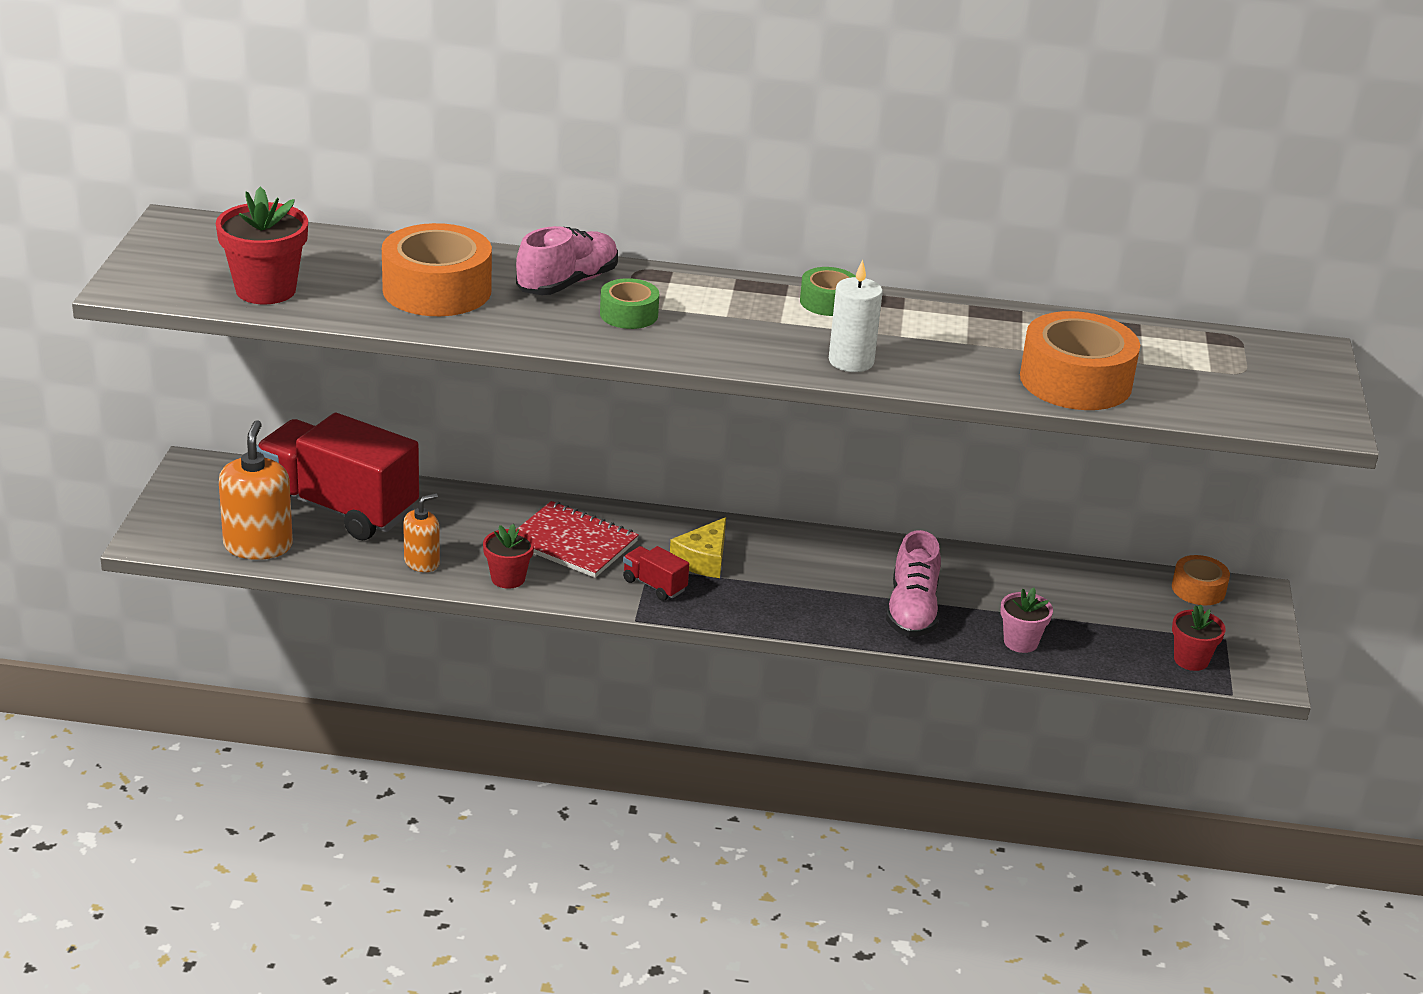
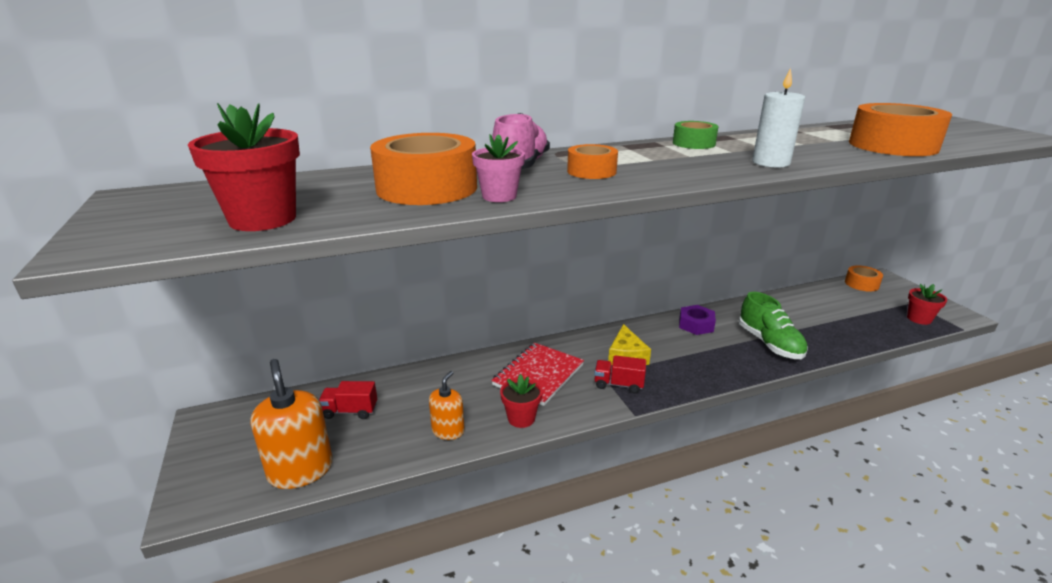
camera: 25 degrees left, 5 degrees down
(338, 508) = (350, 411): red truck -> red truck, size x0.40
(572, 543) = (538, 375): red notebook -> red notebook turned 60 degrees counterclockwise
(629, 314) = (591, 171): green tape -> orange tape
(847, 555) = (696, 325): none -> purple nut
(912, 611) = (769, 344): pink shoe -> green shoe
(1020, 642) = (841, 340): pink flower pot -> pink flower pot (499, 196)

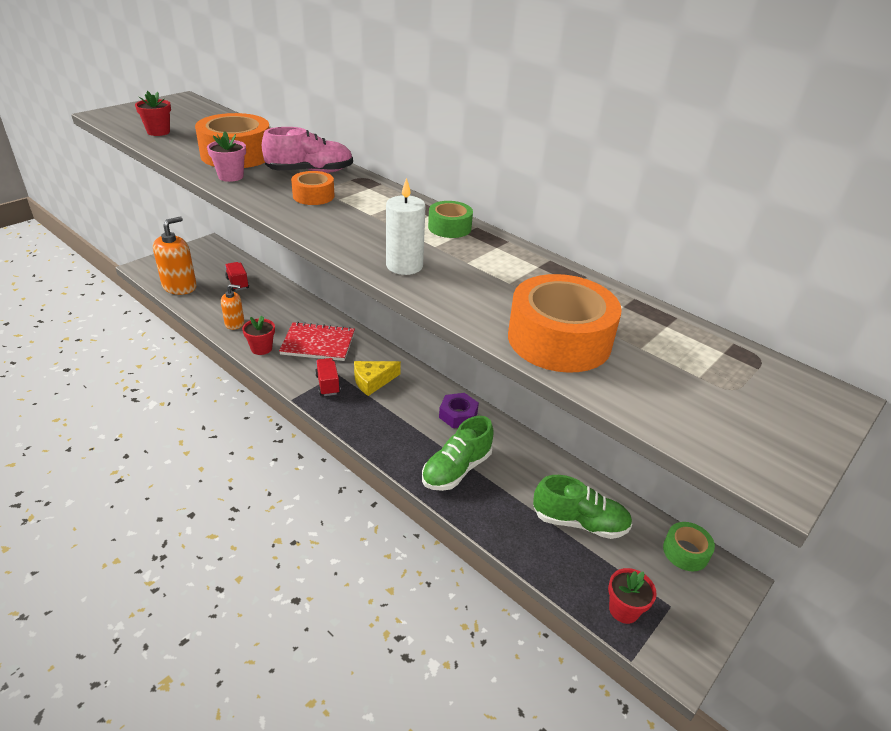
camera: 60 degrees right, 10 degrees up
(263, 219) = (158, 132): red flower pot -> red flower pot, size x0.60
(834, 310) = (579, 522): none -> green shoe
(861, 284) = (685, 552): orange tape -> green tape

